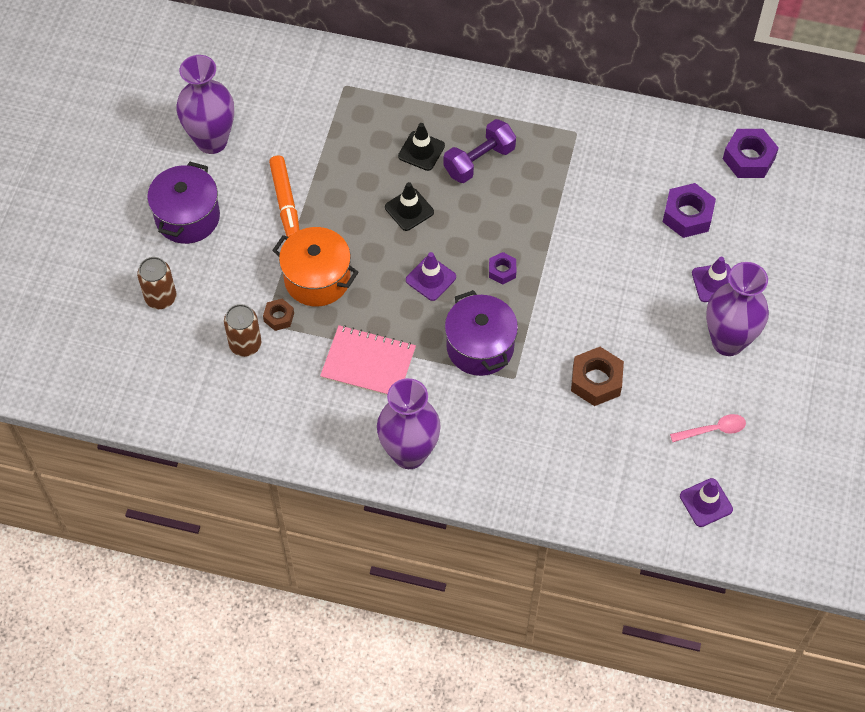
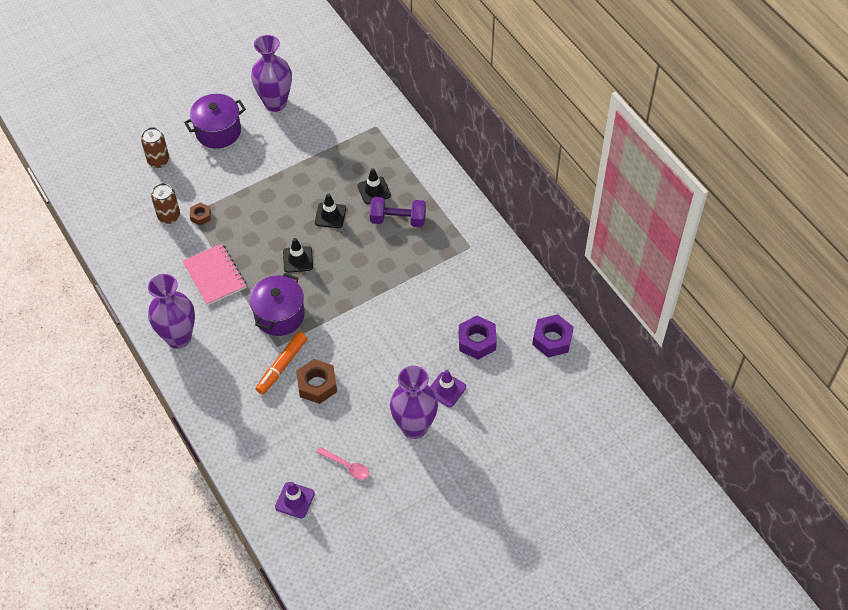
camera: 45 degrees right, 5 degrees down
(285, 202) = (273, 162): orange marker -> orange marker (282, 366)
(317, 279) = (242, 212): orange pot -> none
(431, 278) = (298, 259): purple traffic cone -> black traffic cone
(502, 271) = (339, 286): purple nut -> none

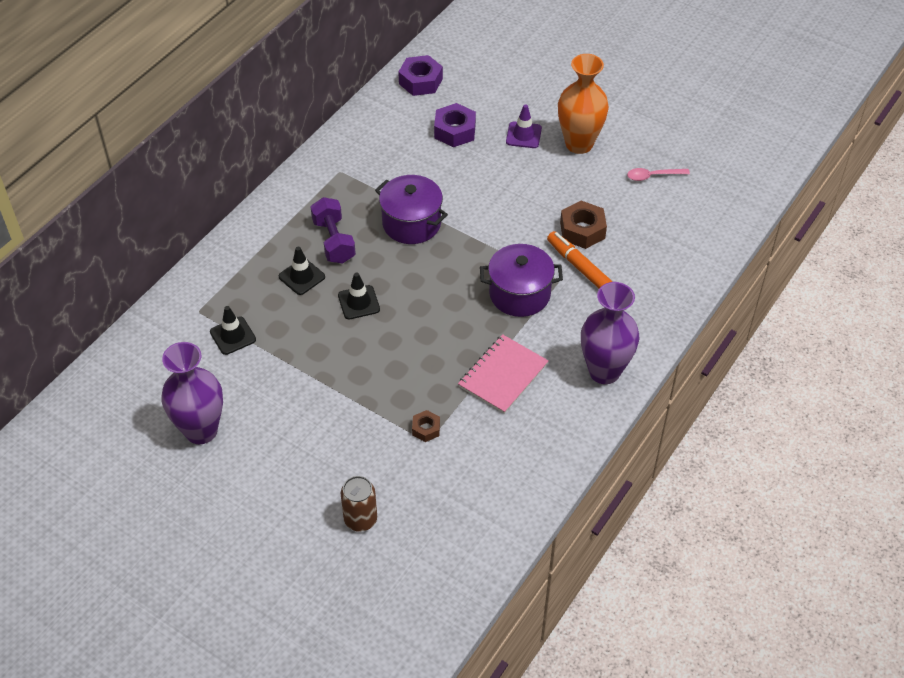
camera: 115 degrees left, 5 degrees down
(169, 216) = (444, 463): brown can -> none
(218, 131) = (279, 473): purple pot -> purple pot (411, 223)
(282, 366) = (579, 267): orange marker -> orange marker turned 135 degrees counterclockwise
(295, 500) = (714, 199): purple traffic cone -> none
(298, 259) = (437, 307): black traffic cone -> black traffic cone (233, 336)
(347, 466) = (653, 176): pink spoon -> pink spoon turned 105 degrees counterclockwise
(414, 427) = (579, 144): purple vase -> orange vase

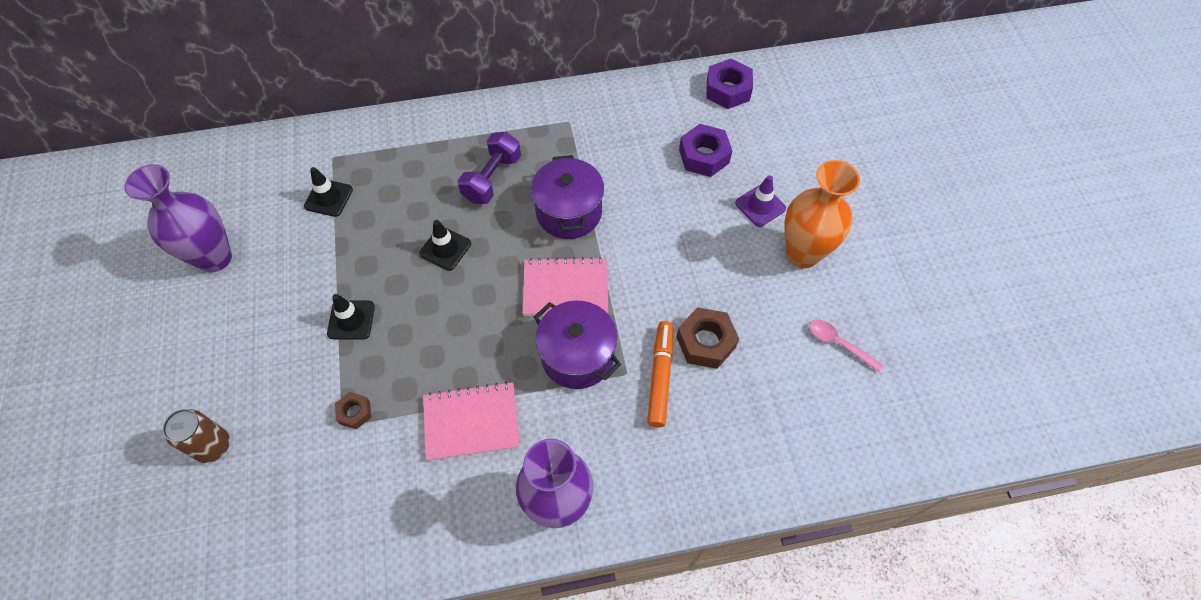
camera: 45 degrees right, 10 degrees up
(301, 277) = (433, 189): black traffic cone -> black traffic cone (351, 320)
(465, 265) = (565, 288): none -> pink notebook

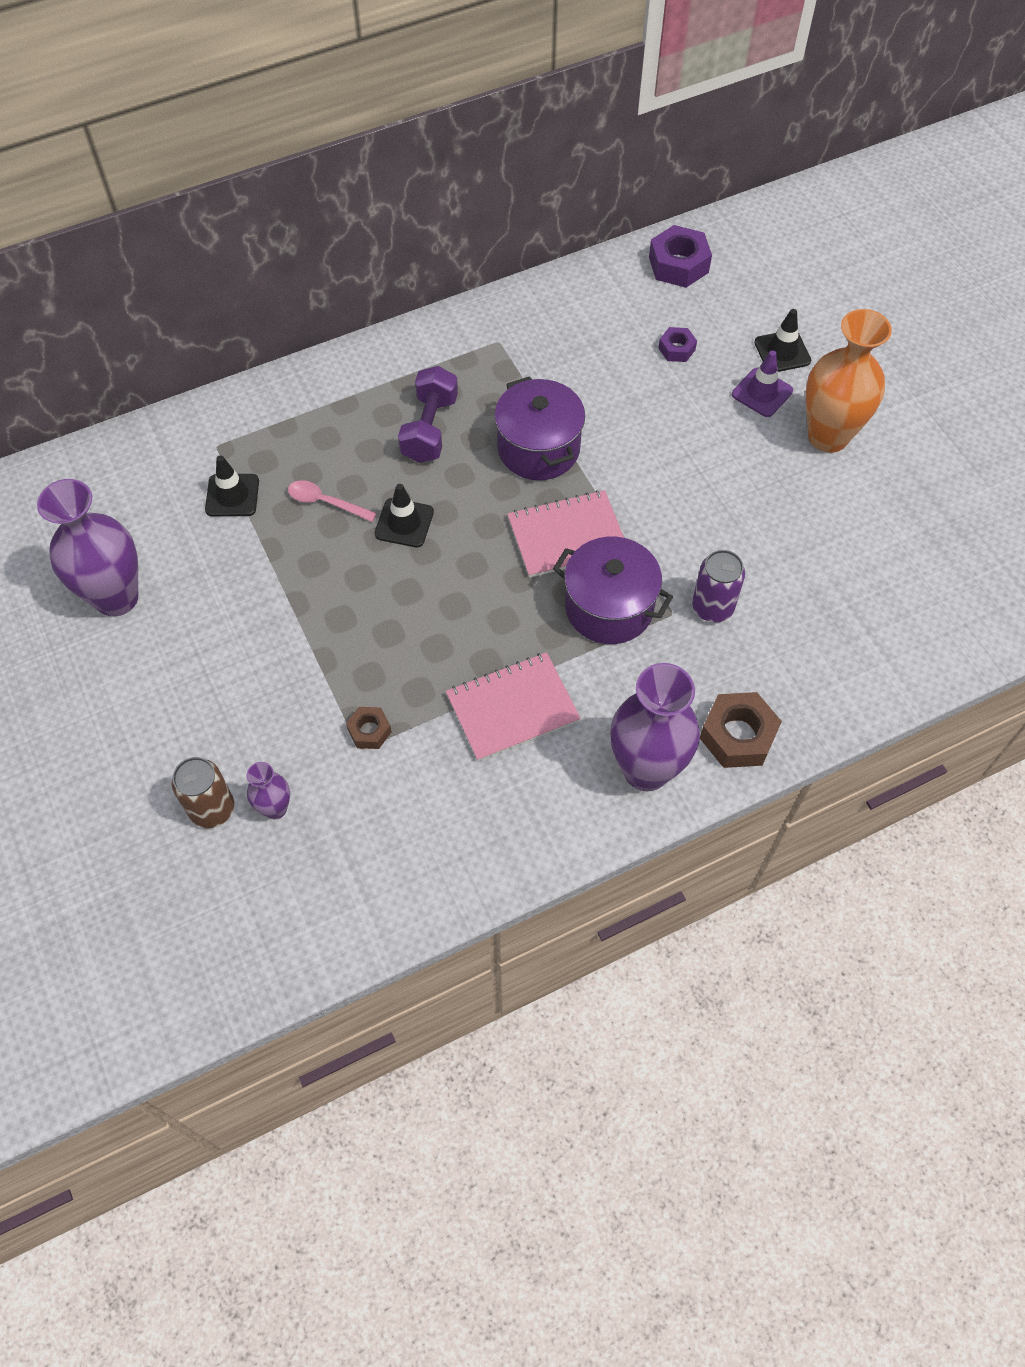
camera: 15 degrees left, 0 degrees up
(259, 459) = (275, 808): none -> purple vase
(351, 320) = (321, 630): black traffic cone -> black traffic cone (782, 352)
(660, 376) = (712, 607): orange marker -> purple can
(704, 156) = (676, 349): purple nut -> purple nut, size x0.57
(705, 342) = (751, 558): brown nut -> brown nut (737, 735)
(838, 343) = (899, 526): pink spoon -> pink spoon (325, 502)

